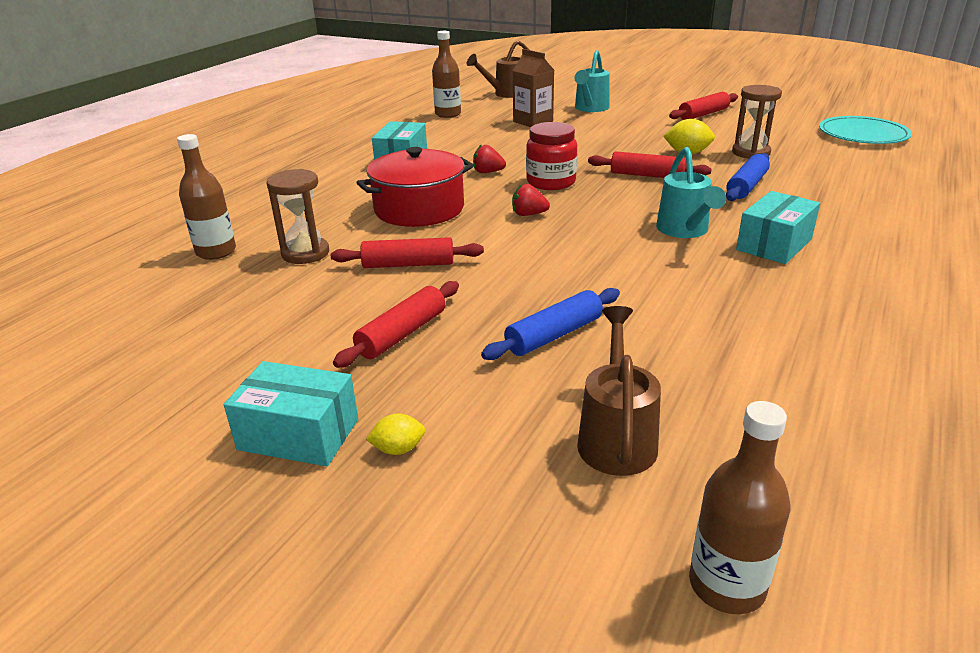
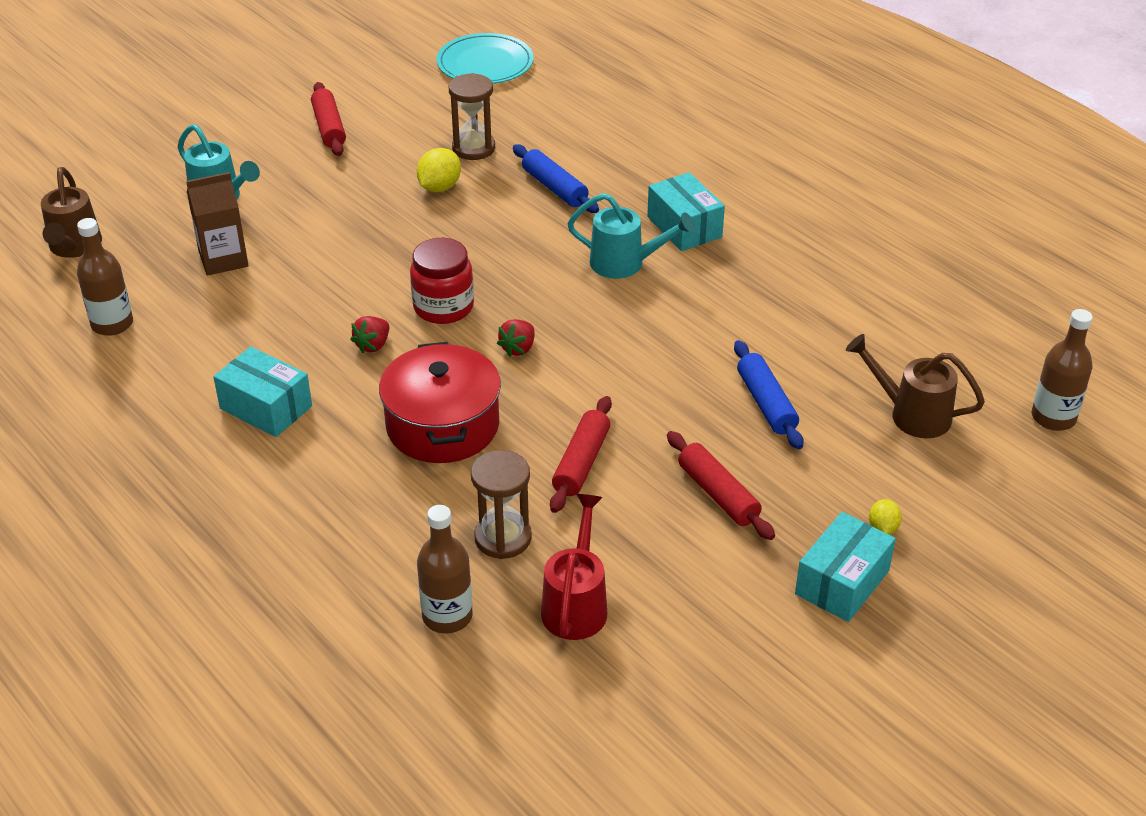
camera: 70 degrees left, 10 degrees up
(237, 296) = (576, 604): none -> red watering can
(647, 175) = (478, 236): red rolling pin -> none

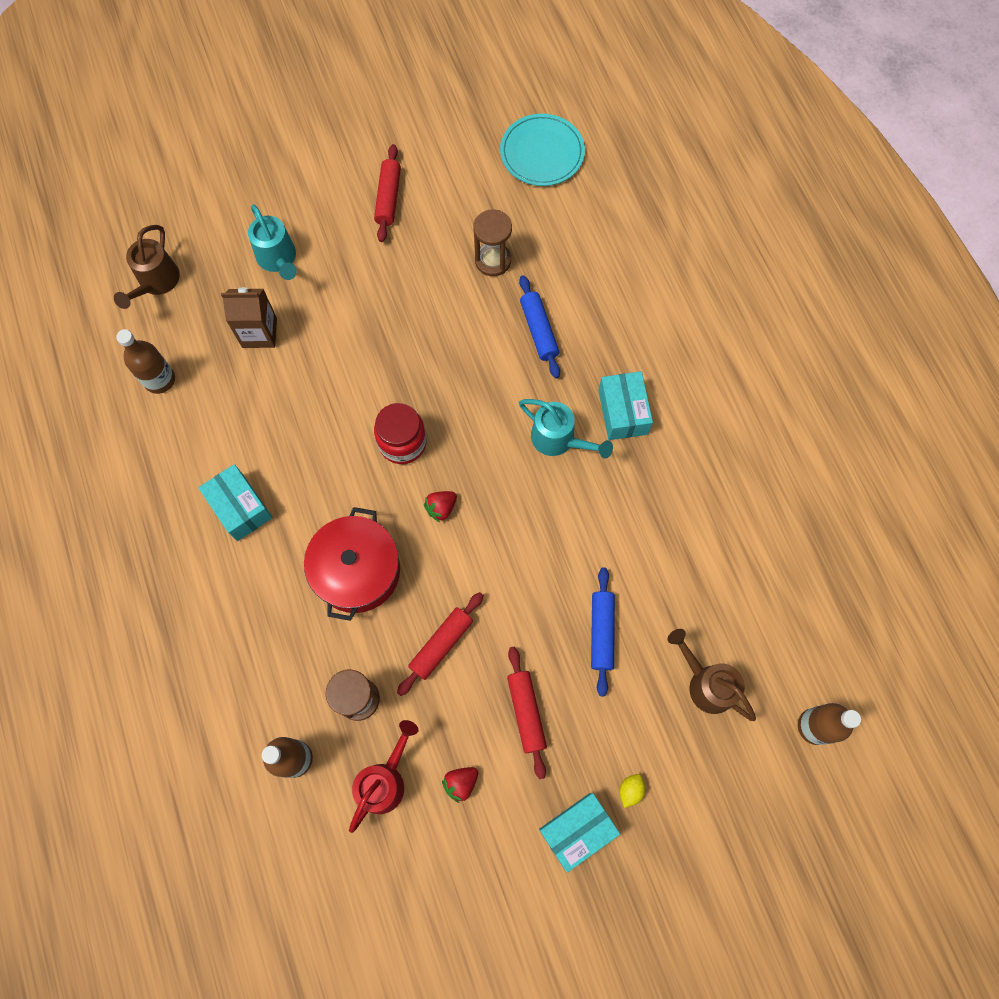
camera: 20 degrees right, 30 degrees up
(373, 345) = (337, 467): red strawberry -> red strawberry (461, 783)
(439, 187) = (449, 300): yellow lemon -> none

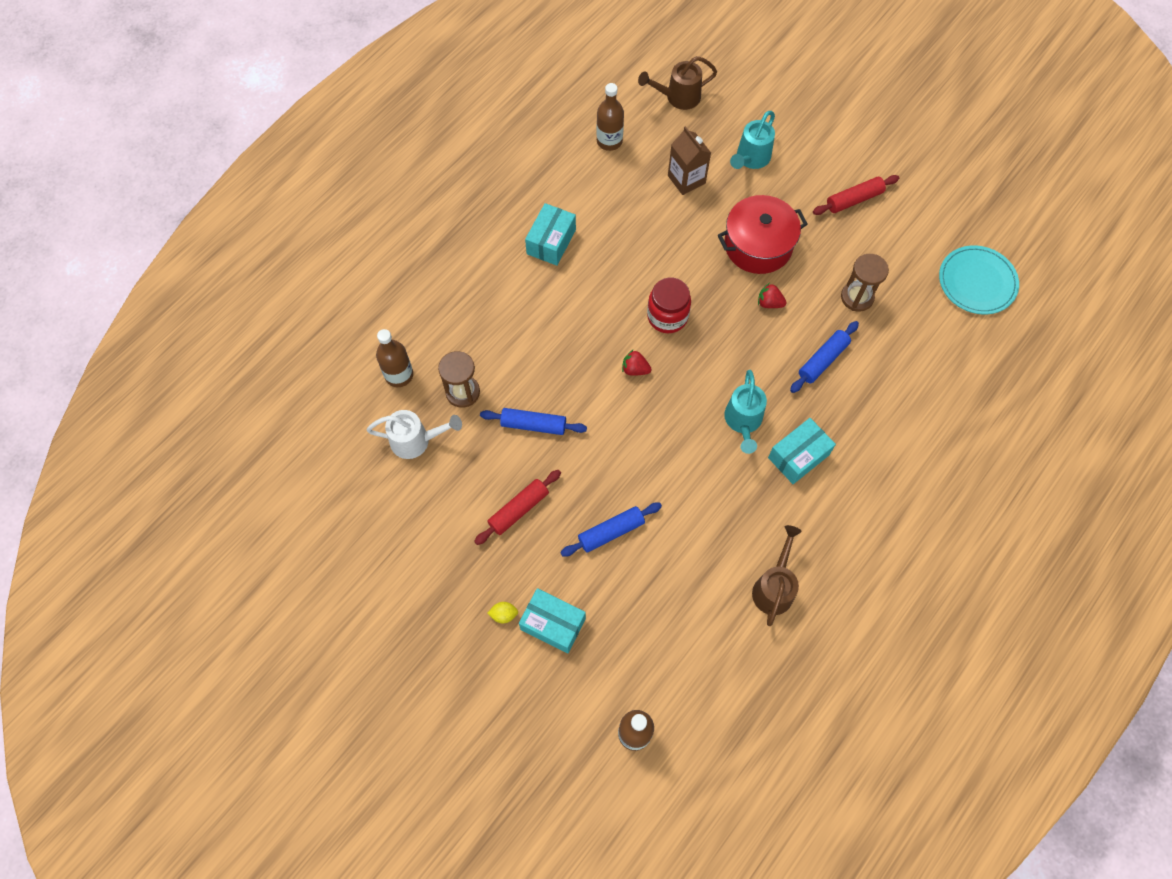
camera: 60 degrees right, 5 degrees down
(357, 571) = (553, 340): red pot -> red pot (758, 245)
(384, 781) = (416, 440): red watering can -> white watering can
(441, 645) = (533, 425): red rolling pin -> blue rolling pin
(461, 783) = (442, 492): red strawberry -> red strawberry (769, 303)
(577, 831) = (453, 591): turquoise box -> turquoise box (553, 624)
(706, 683) = (618, 631): brown watering can -> brown watering can (774, 587)

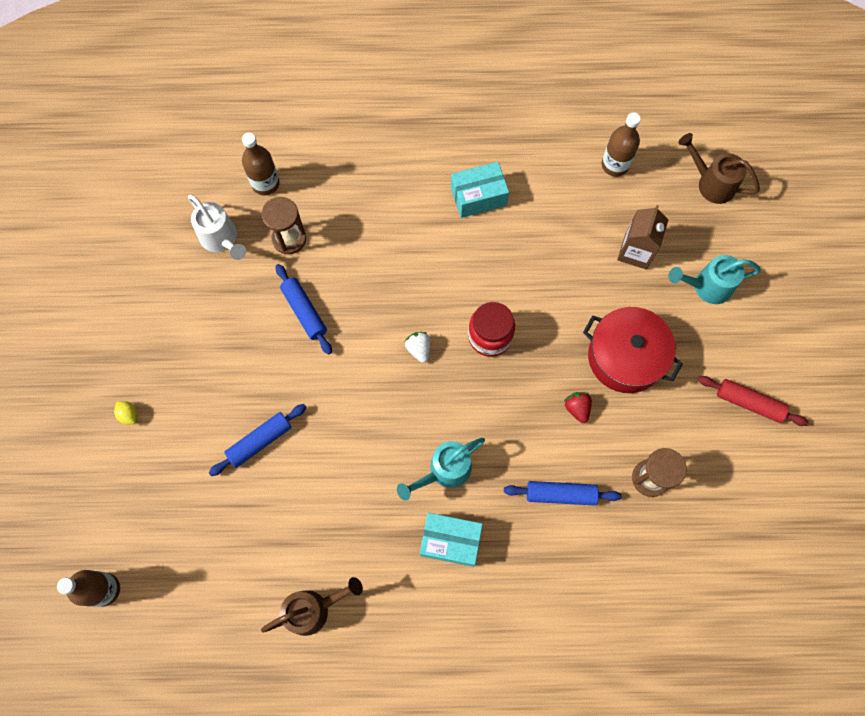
camera: 50 degrees right, 5 degrees up
(518, 509) = (224, 357): red rolling pin -> none
(553, 624) = (149, 457): turquoise box -> none
(611, 532) = (260, 441): blue rolling pin -> blue rolling pin turned 60 degrees counterclockwise
(635, 369) = (419, 349): red strawberry -> white strawberry
(977, 282) = (765, 574): turquoise plate -> none

